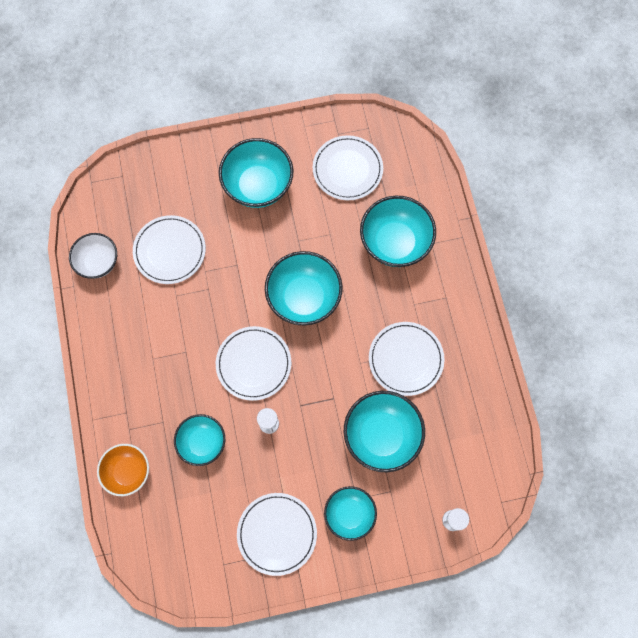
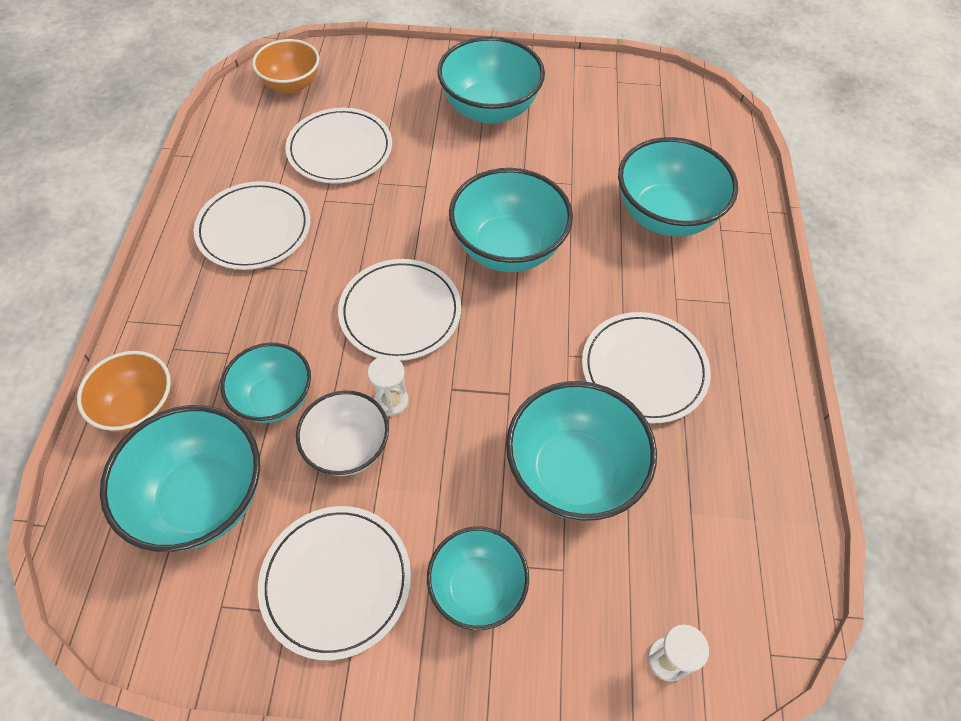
camera: 15 degrees right, 15 degrees down
(98, 262) = (238, 139): white bowl -> white bowl (348, 448)
(114, 203) = (292, 85): none -> orange bowl
(188, 512) = (202, 498): none -> turquoise bowl
(347, 169) = (619, 120): white plate -> white plate (254, 229)

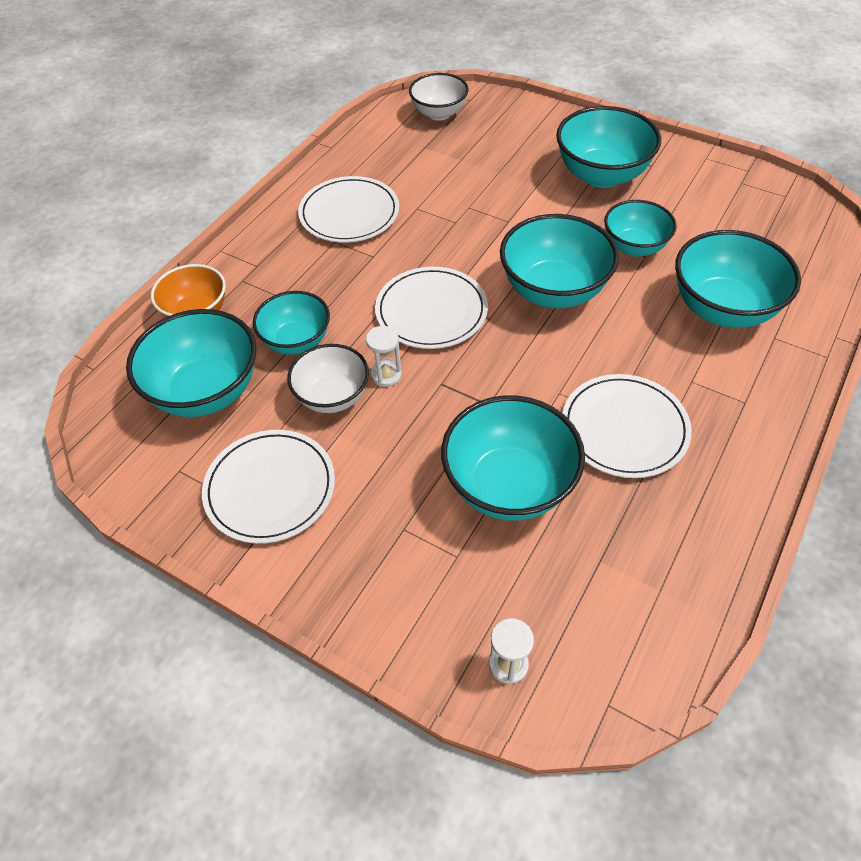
camera: 30 degrees right, 5 degrees down
(292, 85) = (439, 113): orange bowl -> white bowl
(340, 149) = (451, 173): white plate -> none
(477, 587) = (377, 538): turquoise bowl -> turquoise bowl (634, 247)

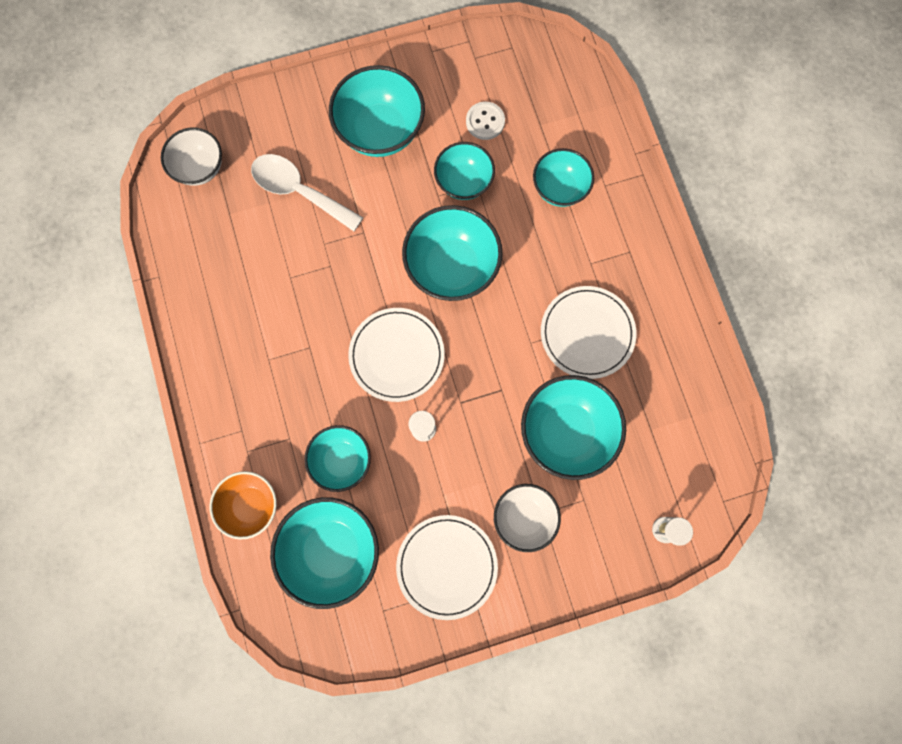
camera: 50 degrees left, 25 degrees up
(332, 397) = (410, 475): white bowl -> white bowl (524, 517)
(349, 213) = (249, 326): white plate -> none
(491, 167) = (299, 191): none -> white spoon
(702, 224) = (485, 121): none -> white button
(722, 309) = (559, 188): turquoise bowl -> turquoise bowl, size x0.64

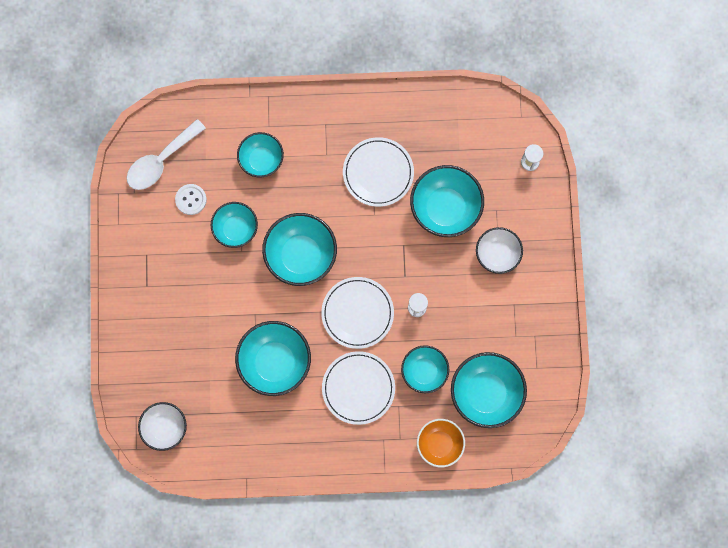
camera: 75 degrees left, 0 degrees up
(299, 191) = (207, 355): white spoon -> white spoon (161, 161)
(380, 131) = (175, 281): turquoise bowl -> turquoise bowl (275, 362)
(447, 566) = (517, 316): white plate -> white plate (358, 388)

